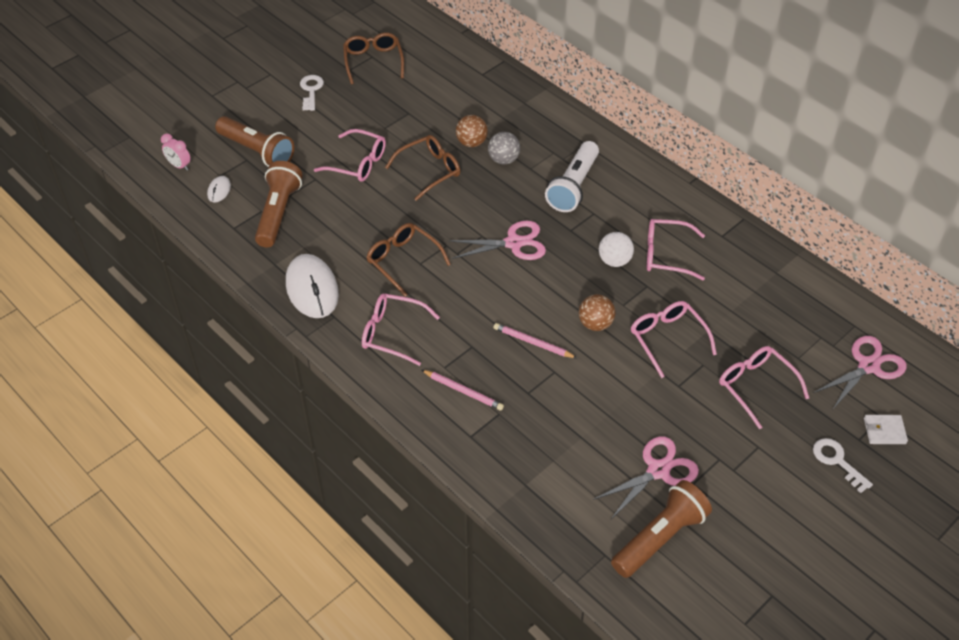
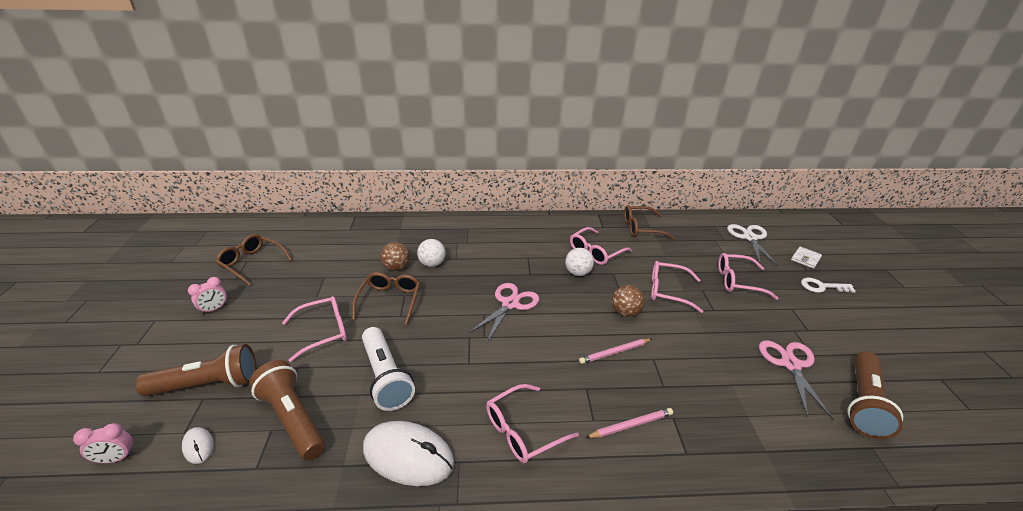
camera: 50 degrees left, 15 degrees down
(311, 90) = (214, 309): white key -> pink clock
(403, 261) = (454, 371): brown glasses -> brown glasses (641, 228)
(503, 160) = (432, 264): grey ball -> white ball
(573, 186) = (495, 252): white flashlight -> white flashlight (385, 377)
(660, 538) = (863, 403): brown flashlight -> brown flashlight turned 150 degrees counterclockwise
(868, 366) = (750, 238): pink scissors -> white scissors

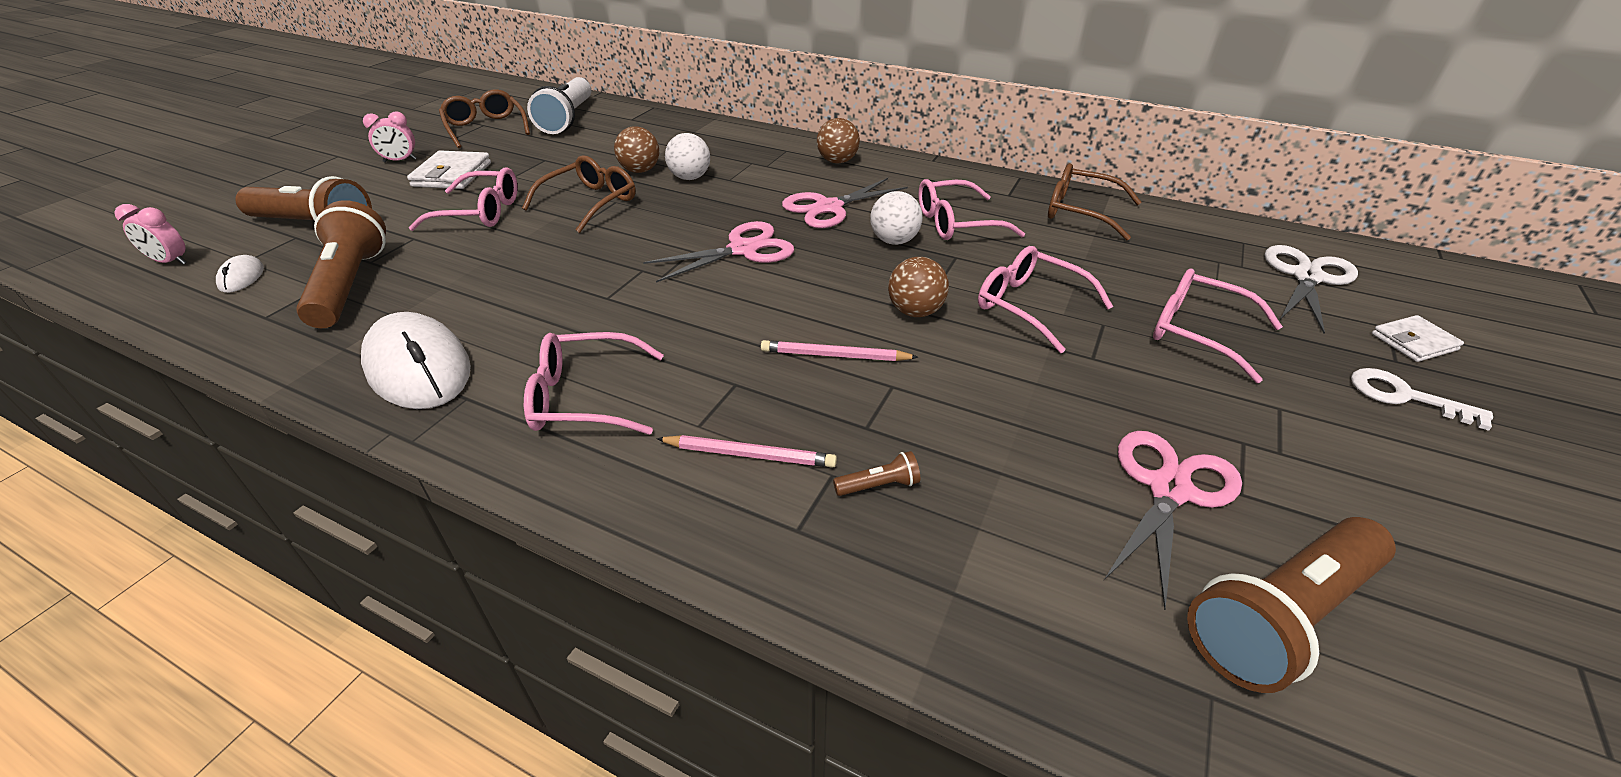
camera: 30 degrees right, 5 degrees up
(269, 308) = (452, 175): none -> white wallet
(385, 377) = (491, 279): white flashlight -> white flashlight (567, 119)
(502, 228) = (837, 161): none -> brown ball
(527, 261) = (828, 207): none -> pink scissors
(696, 414) = (879, 485): none -> brown flashlight

